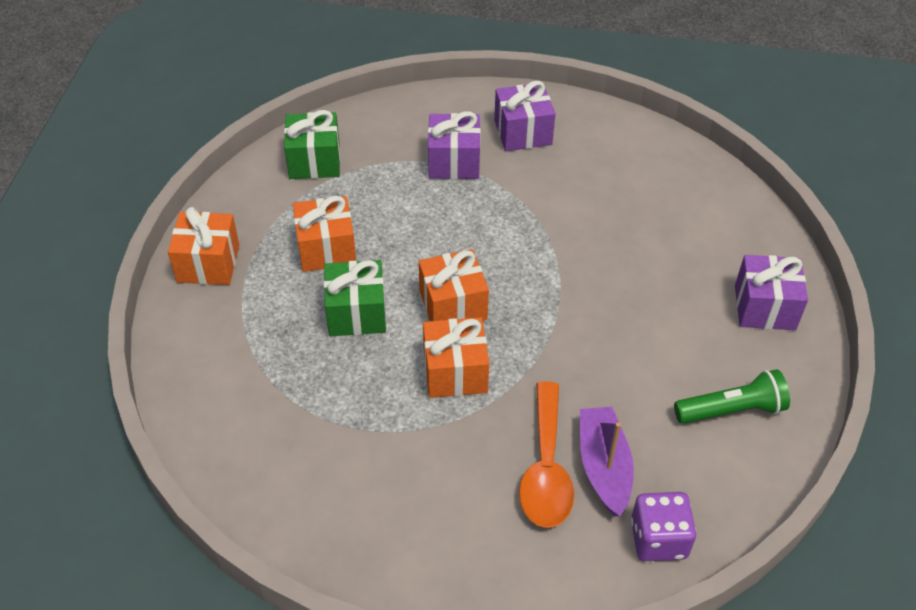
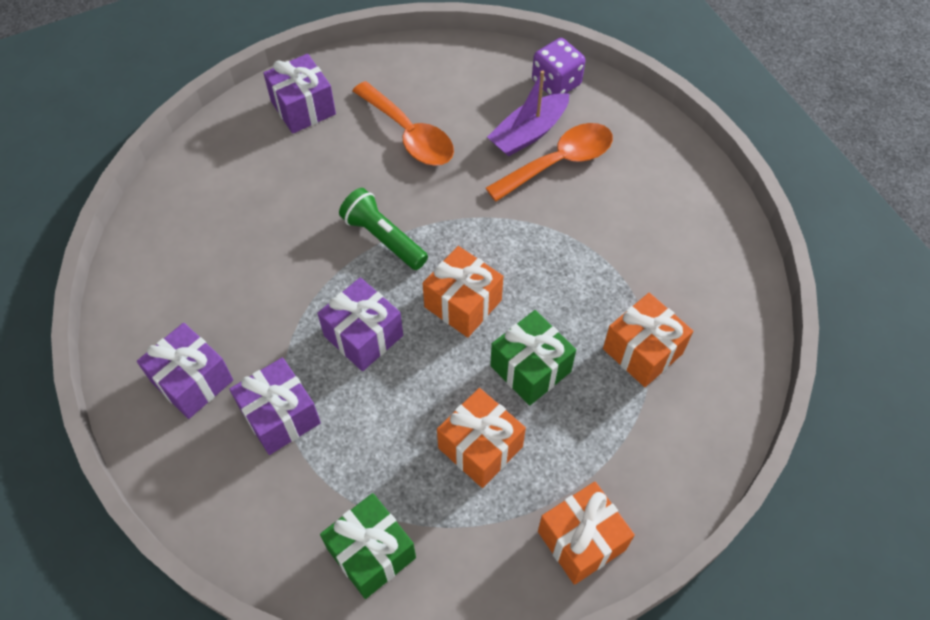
camera: 125 degrees left, 10 degrees up
(455, 372) = (527, 261): orange gift -> orange gift (642, 351)
(478, 232) = (363, 336): none -> purple gift
(673, 368) = (409, 134): none -> orange spoon
(731, 410) = (420, 89): green flashlight -> green flashlight (383, 238)

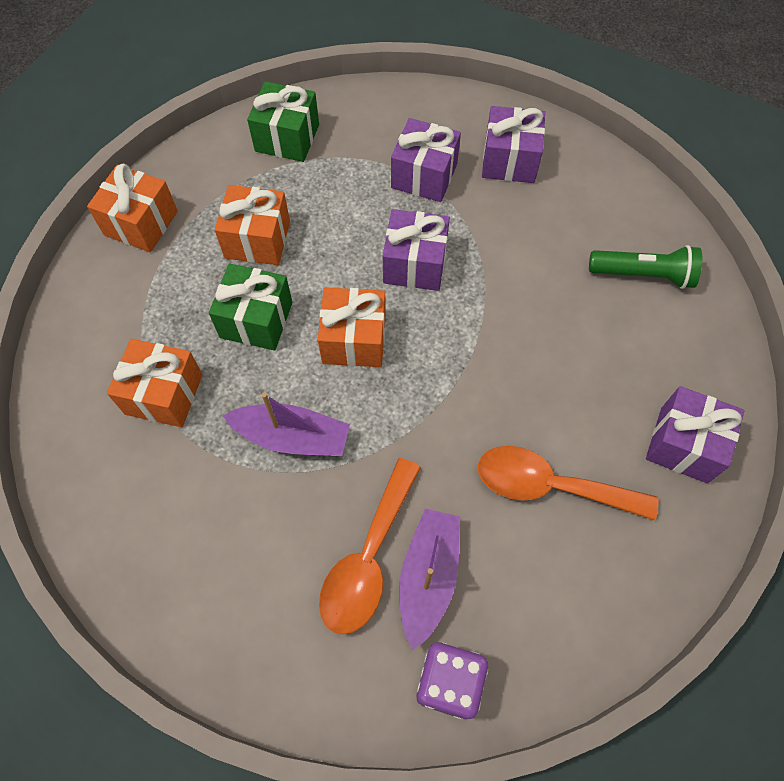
camera: 145 degrees right, 5 degrees up
(383, 238) = (473, 355): green flashlight -> green flashlight (643, 275)
(560, 261) = (292, 437): none -> purple boat

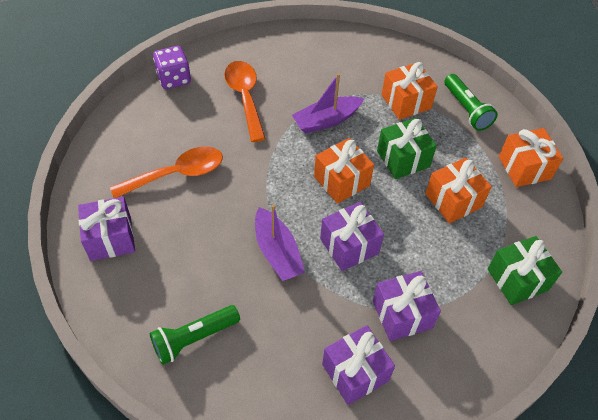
camera: 140 degrees right, 10 degrees down
(107, 332) = (466, 109): none -> green flashlight
(428, 576) = (211, 106): purple boat -> purple boat (277, 252)

